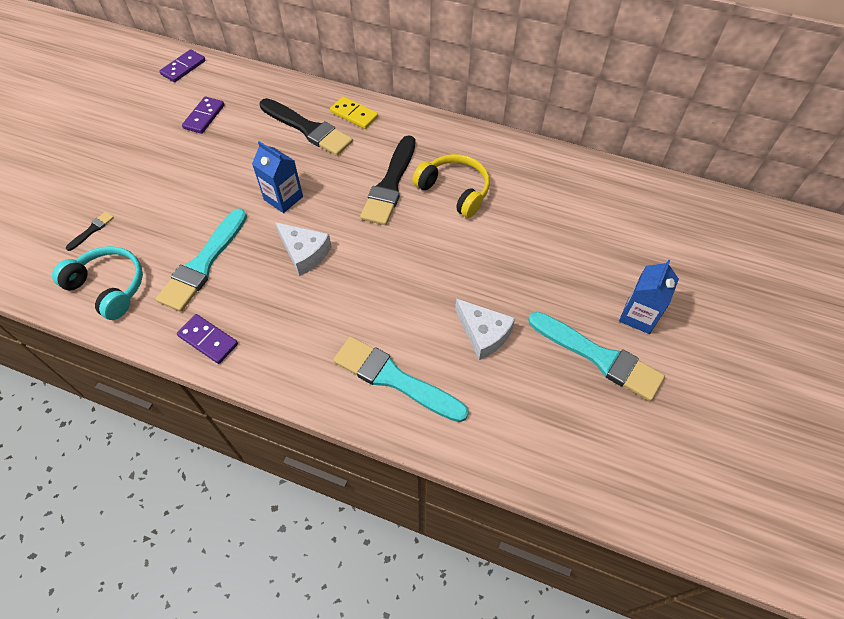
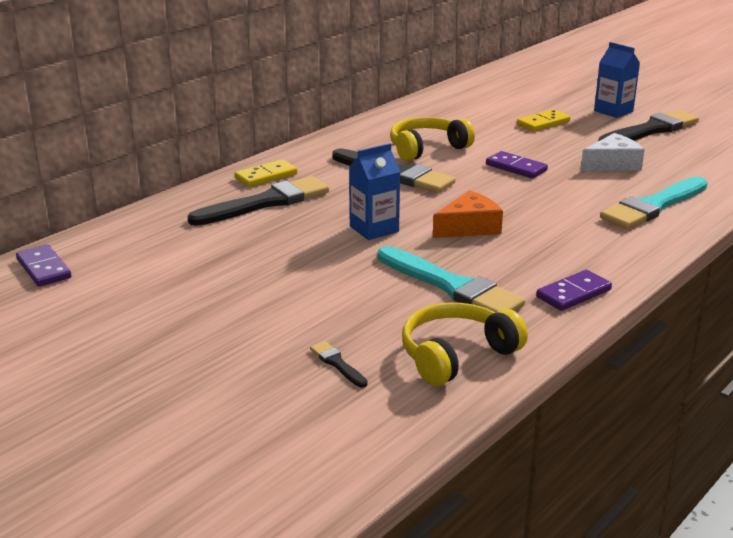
camera: 70 degrees left, 30 degrees down
(109, 287) = (456, 355): turquoise headphones -> yellow headphones
(204, 117) = (174, 263): purple domino -> purple domino (516, 167)
(304, 253) = (469, 227): white cheese -> orange cheese
(565, 261) = (543, 123): none -> yellow domino
(599, 357) = (651, 130): turquoise brush -> black brush

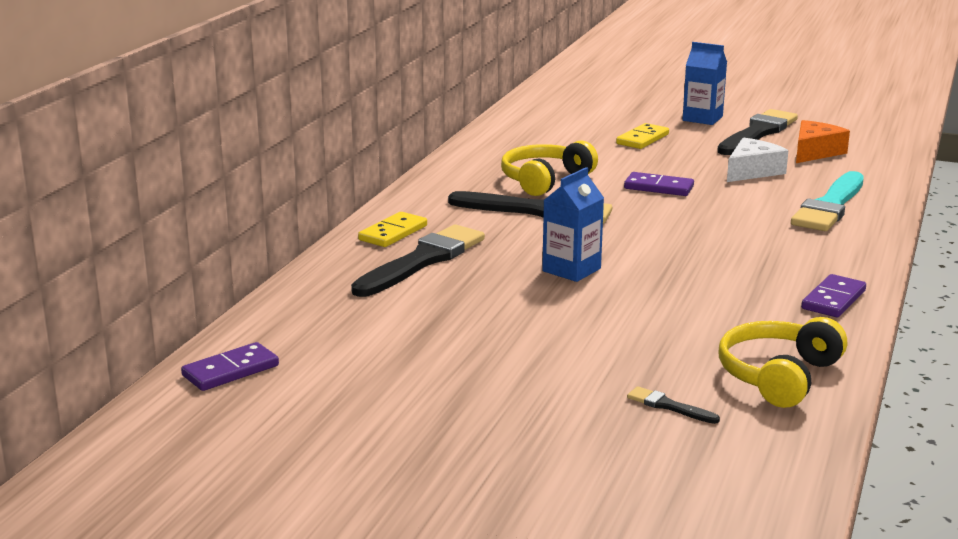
camera: 20 degrees left, 5 degrees down
(43, 269) = (231, 371): purple domino -> purple domino turned 75 degrees counterclockwise
(451, 286) = (709, 313): turquoise brush -> none
(469, 227) = (669, 253): orange cheese -> orange cheese (815, 152)

